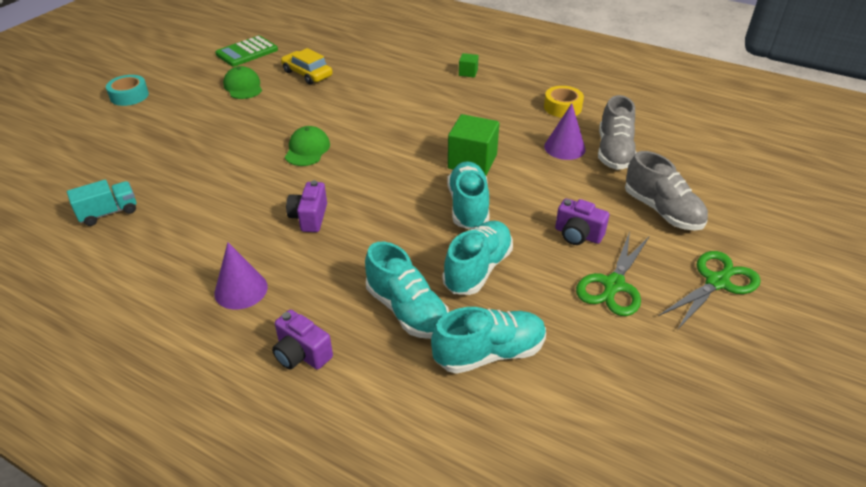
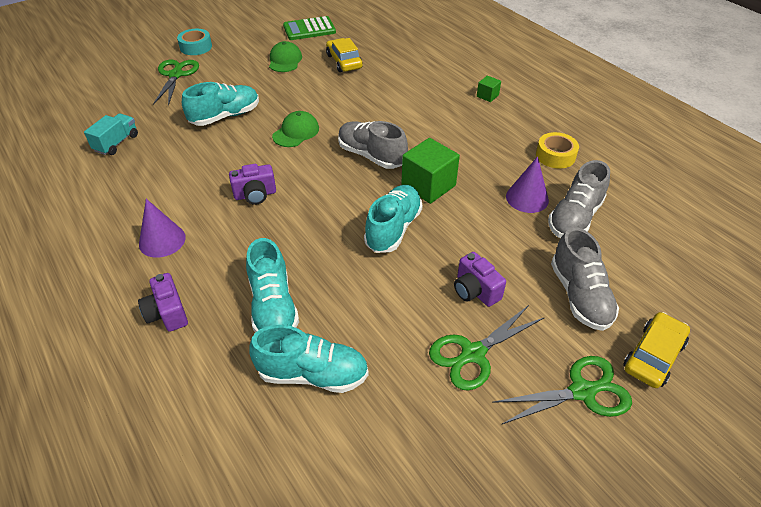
camera: 25 degrees right, 5 degrees up
(109, 213) = (116, 143): turquoise truck -> turquoise truck turned 60 degrees counterclockwise
(127, 128) = (176, 75): none -> green scissors
(309, 217) = (255, 195): purple camera -> purple camera turned 135 degrees counterclockwise
(399, 150) = (371, 156): none -> grey shoe
(478, 269) = (359, 291): turquoise shoe -> turquoise shoe (225, 116)
(747, 237) = (653, 356): none -> yellow car

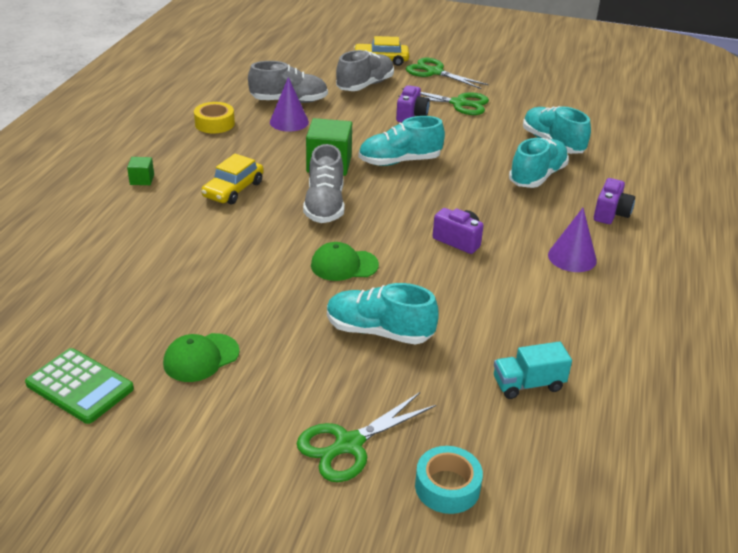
camera: 130 degrees left, 10 degrees down
(196, 47) = (252, 484): turquoise tape -> turquoise tape (447, 487)
(344, 61) = (155, 303): yellow car -> yellow car (233, 189)

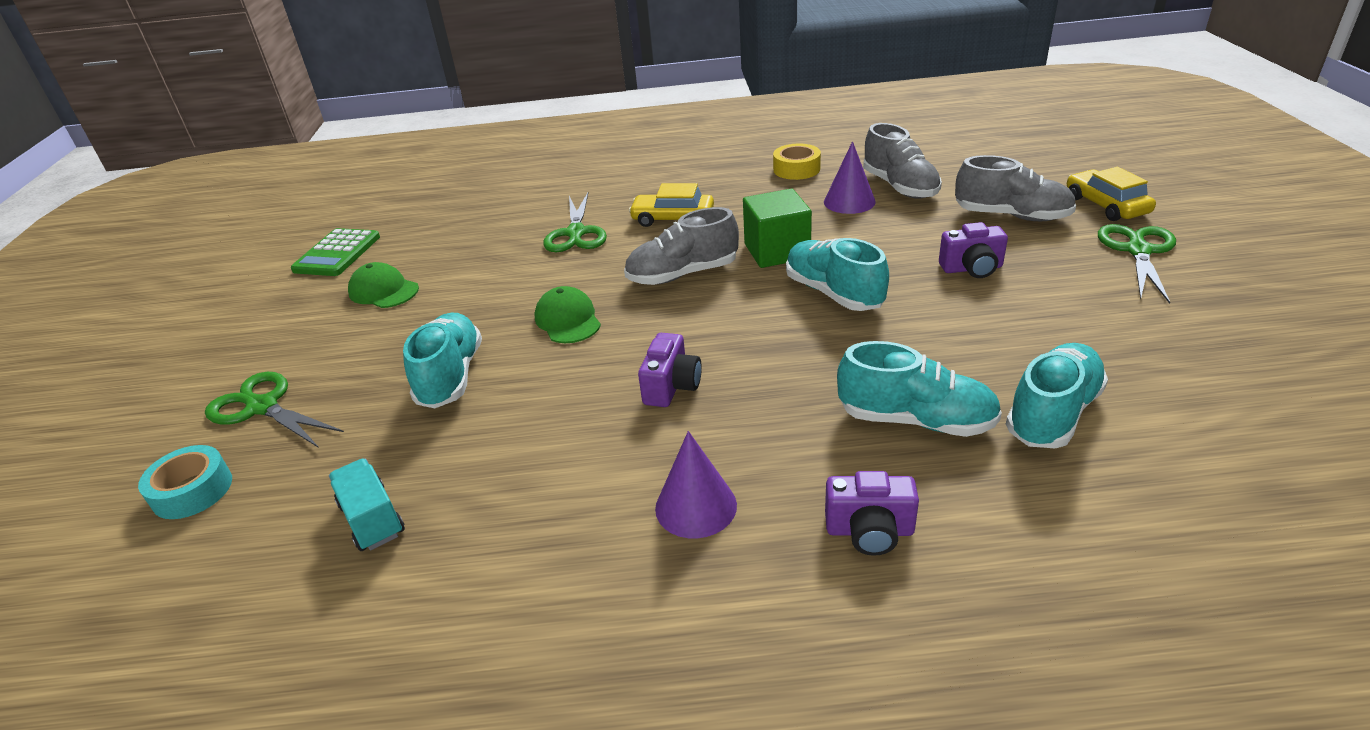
camera: 75 degrees right, 0 degrees up
(142, 180) = (654, 175): green cube -> none
(459, 103) = (1065, 295): green scissors -> green scissors (576, 233)

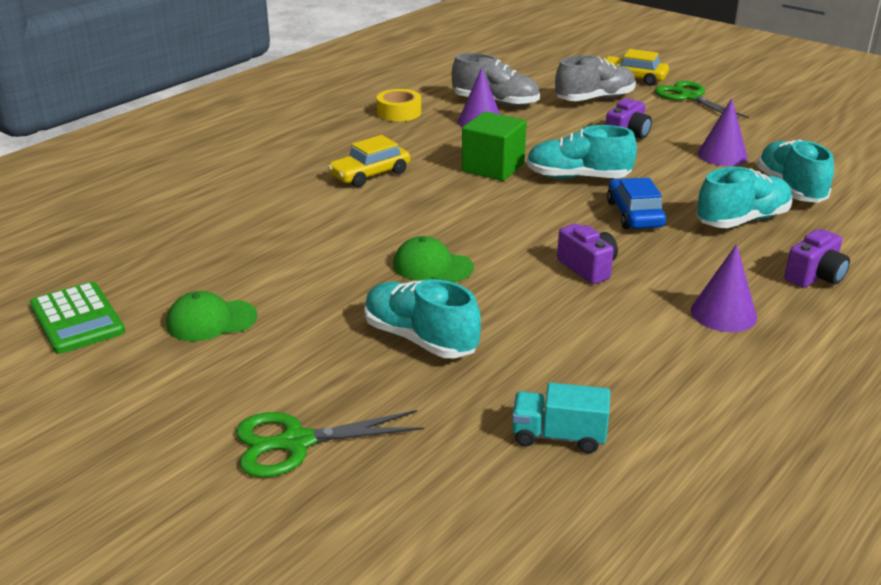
camera: 50 degrees left, 5 degrees down
(192, 491) = (373, 518): turquoise tape -> none
(576, 233) = (307, 212): green scissors -> none
(682, 274) = (456, 205): grey shoe -> none
(814, 356) = (635, 214): none -> blue car
(1042, 335) = (722, 155): none -> purple cone

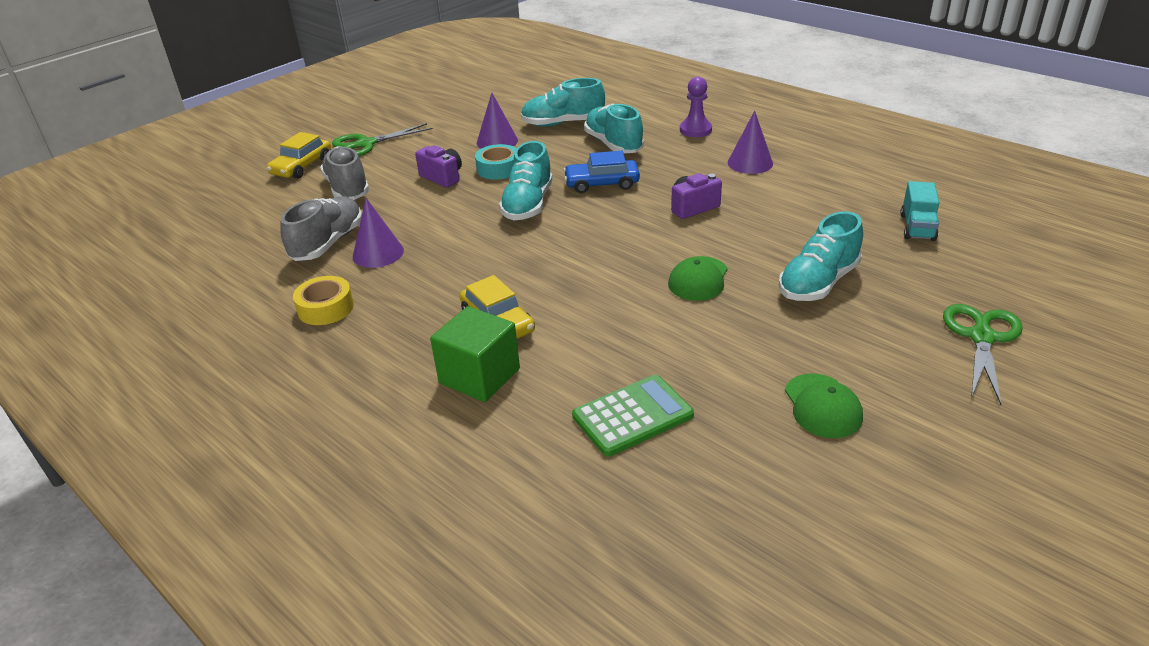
camera: 85 degrees left, 5 degrees up
(77, 319) = (847, 515): green calculator -> green calculator (632, 416)
(295, 443) = (981, 337): green scissors -> green scissors turned 150 degrees counterclockwise
(493, 167) = (497, 247): green cube -> green cube (479, 376)
(654, 159) = (498, 169): none -> turquoise tape
(815, 277) = (695, 130): purple camera -> purple pawn

